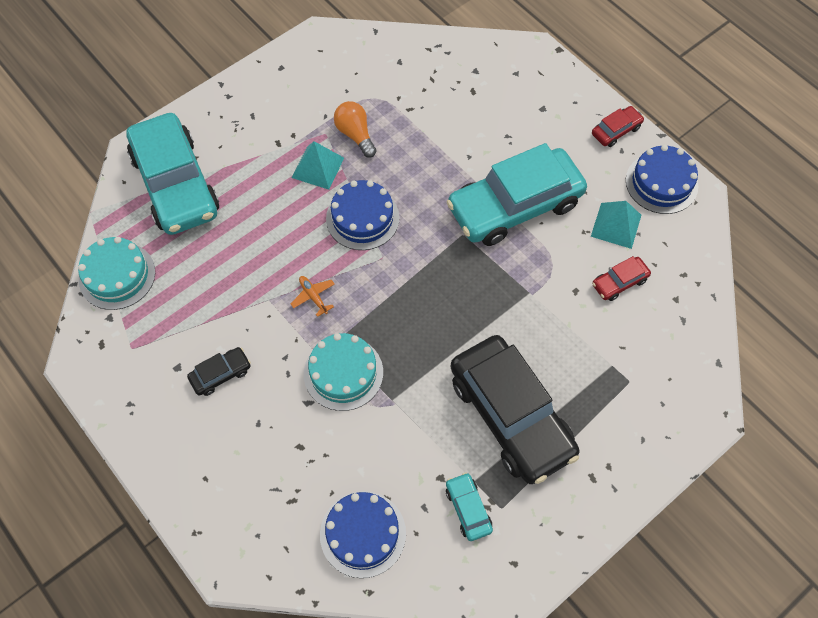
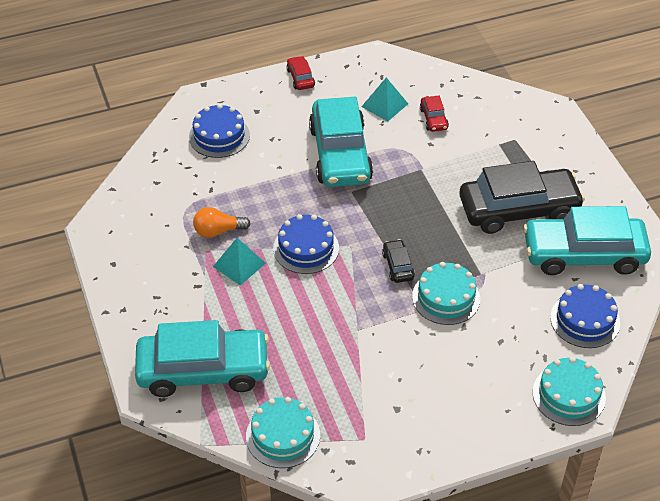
camera: 70 degrees left, 15 degrees down
(221, 374) = (416, 379): black car -> black car (398, 266)
(245, 540) = (568, 395): none -> turquoise cake
(313, 296) = (367, 299): orange plane -> none
(468, 509) = (583, 254): turquoise car -> turquoise car, size x2.41
(661, 183) = (360, 70): blue cake -> blue cake (219, 136)

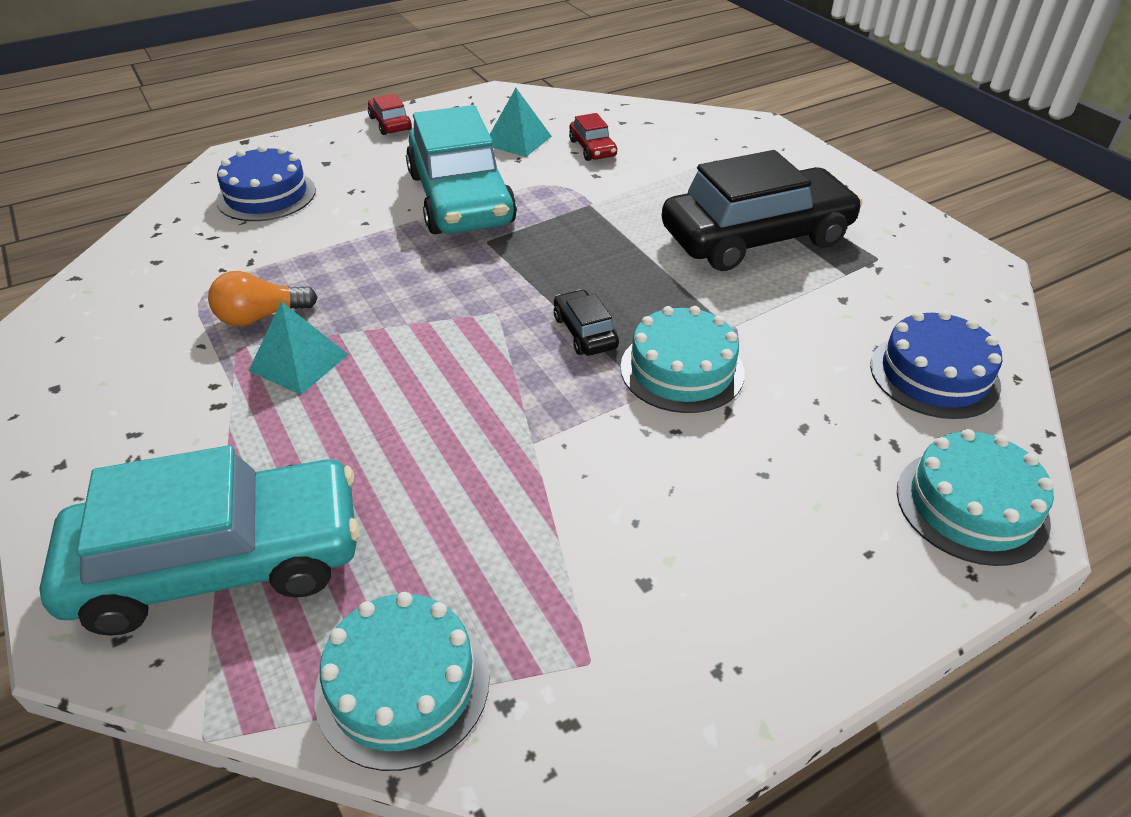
camera: 10 degrees left, 5 degrees down
(306, 248) = (419, 325): blue cake -> none
(583, 254) = (883, 282): turquoise car -> none

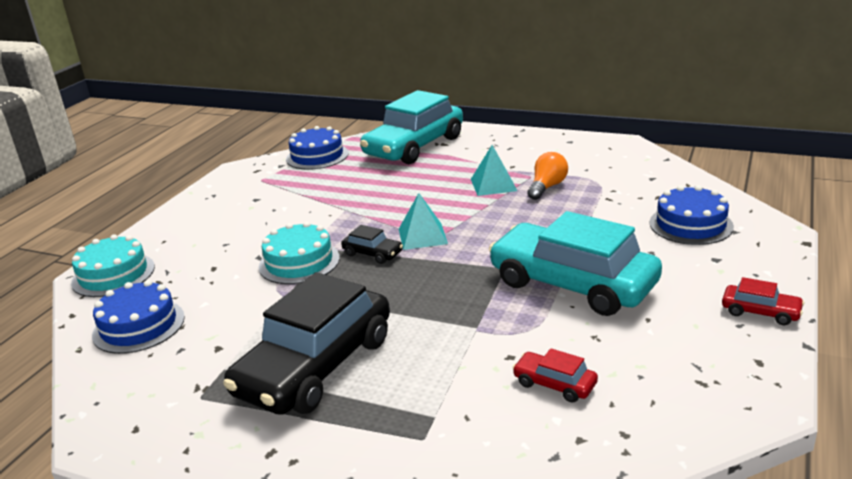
camera: 145 degrees right, 15 degrees down
(402, 684) = (317, 156): turquoise cake -> blue cake
(518, 140) = (630, 355): turquoise pyramid -> turquoise pyramid (422, 236)

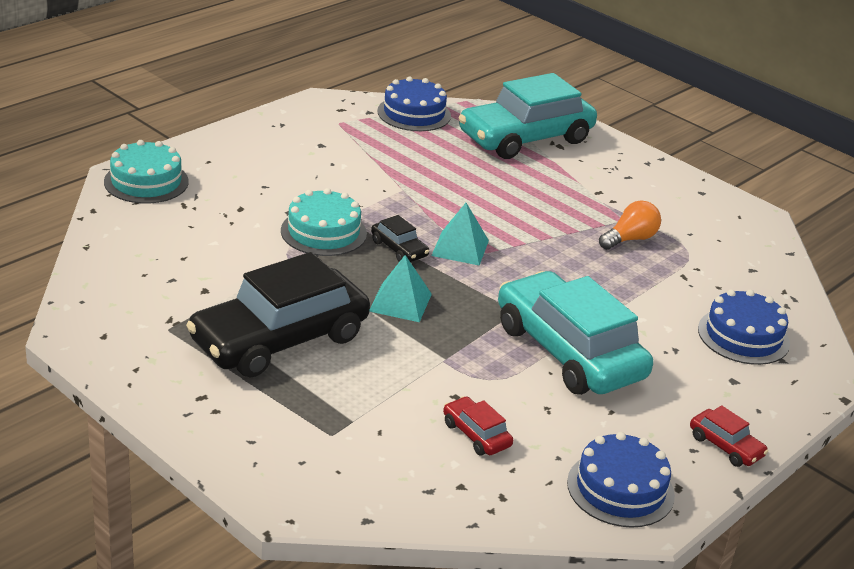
camera: 15 degrees right, 5 degrees up
(139, 326) = (146, 243): blue cake -> blue cake (620, 489)
(493, 185) = (575, 216): turquoise pyramid -> turquoise pyramid (400, 302)

